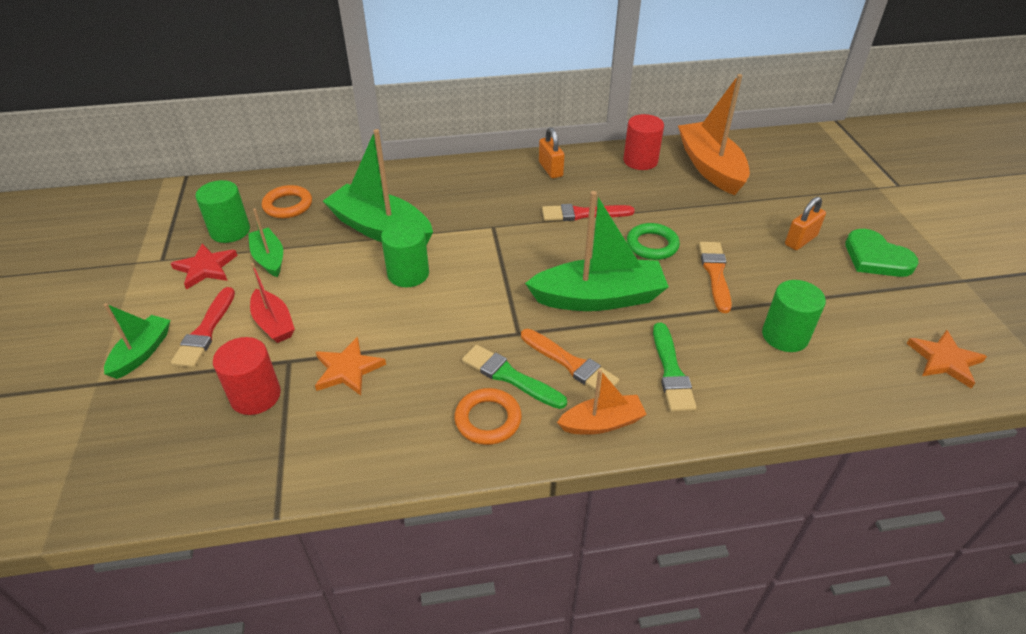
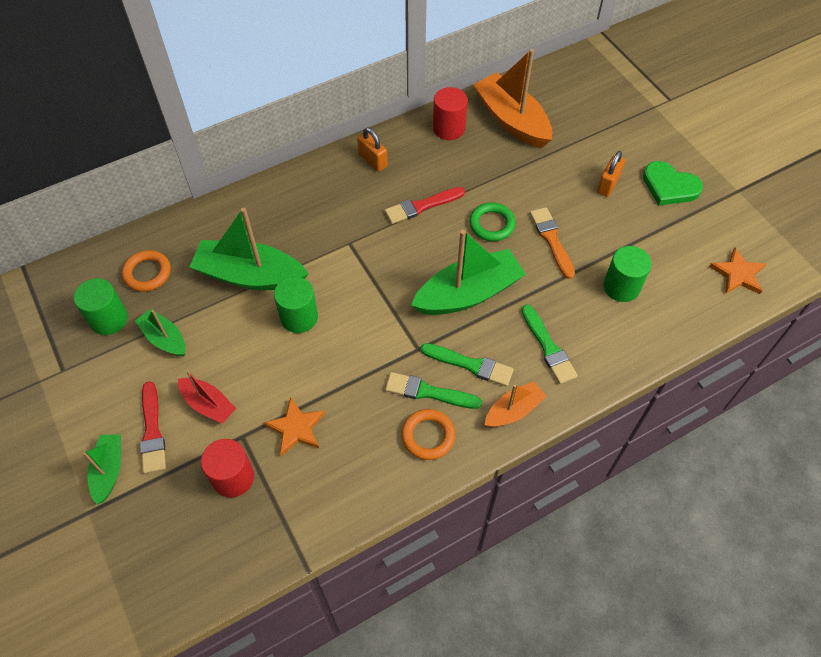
camera: 20 degrees left, 15 degrees up
(205, 268) = (111, 367): red star -> none
(570, 364) = (470, 365): orange brush -> green brush

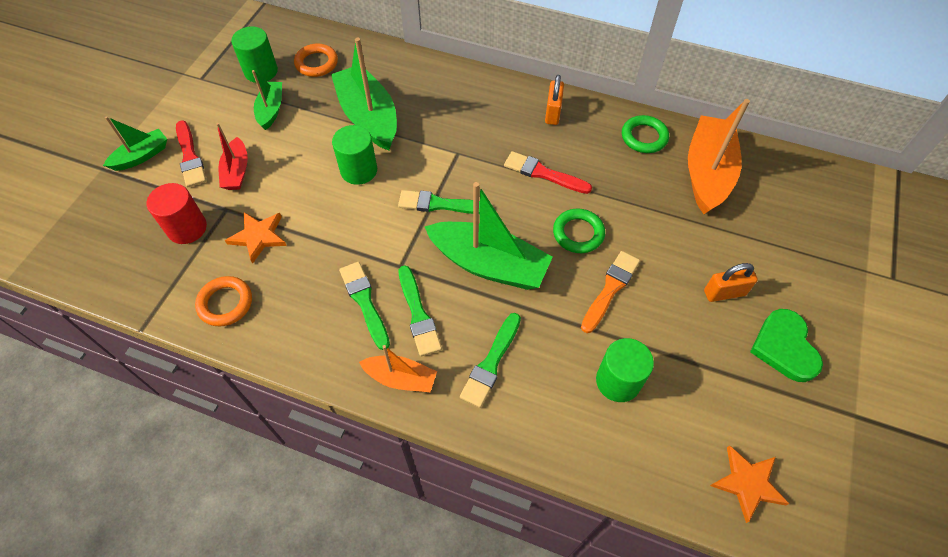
camera: 50 degrees right, 0 degrees up
(152, 431) = (190, 157): red brush -> red brush turned 60 degrees counterclockwise
(386, 286) = (440, 204): none -> green brush
(428, 436) = (322, 330): orange ring -> orange ring (225, 303)
(449, 128) = (644, 137): red cylinder -> green ring

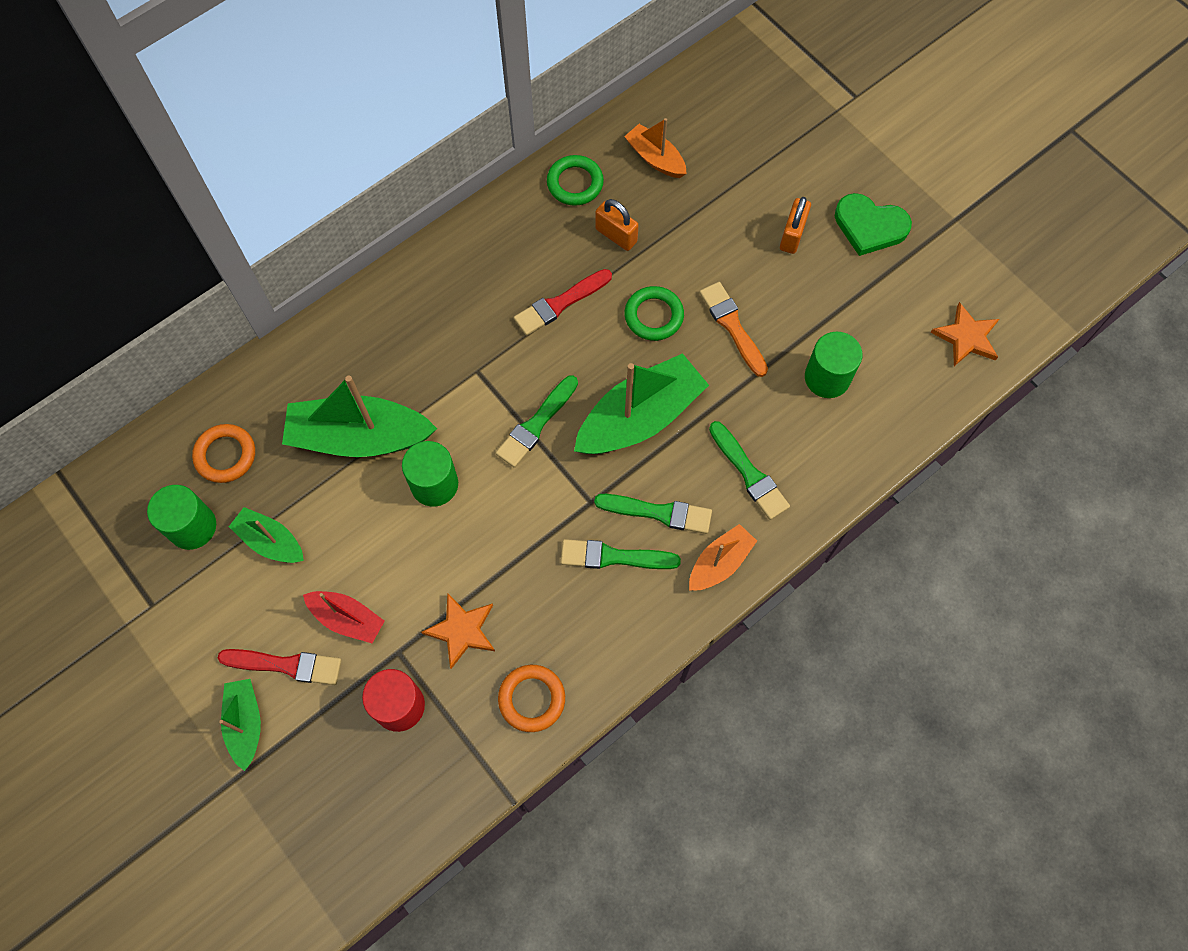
camera: 60 degrees left, 10 degrees up
(553, 113) = (484, 247): orange padlock -> orange padlock (616, 235)
(707, 173) = (655, 158): orange boat -> orange boat, size x0.55

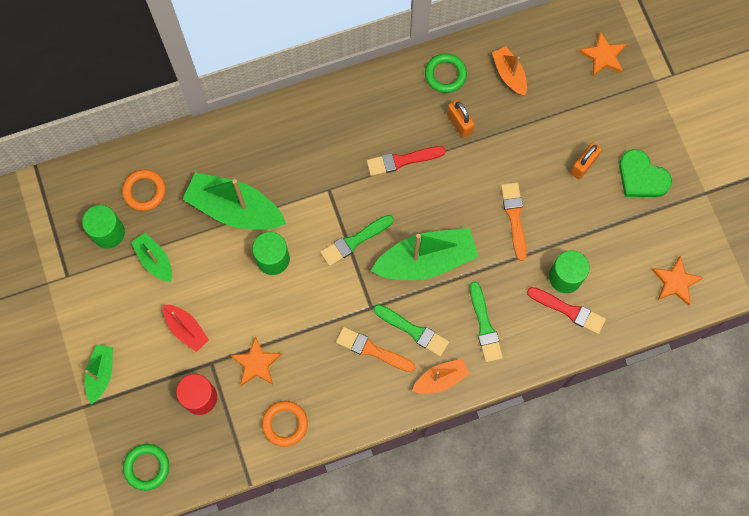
camera: 20 degrees right, 5 degrees up
(286, 665) = (138, 345): red brush -> red brush (568, 310)
(614, 557) = (372, 350): green brush -> orange brush
(654, 316) = (463, 191): green ring -> green ring (147, 467)
(762, 101) = (603, 56): none -> orange star

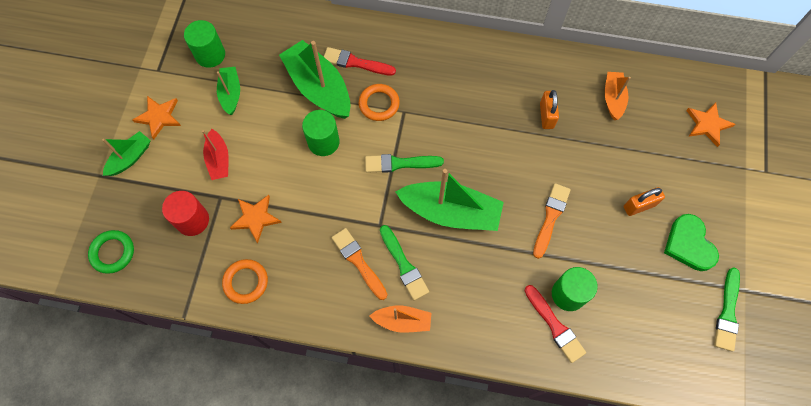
camera: 30 degrees right, 5 degrees down
(144, 191) = (258, 39): orange ring -> orange ring (379, 104)
(402, 160) = (479, 120): red brush -> red brush (356, 63)
(445, 75) = (557, 72): green ring -> none
(484, 325) = (469, 296): green brush -> green brush (727, 312)
(675, 282) = (673, 356): orange star -> orange star (159, 117)

